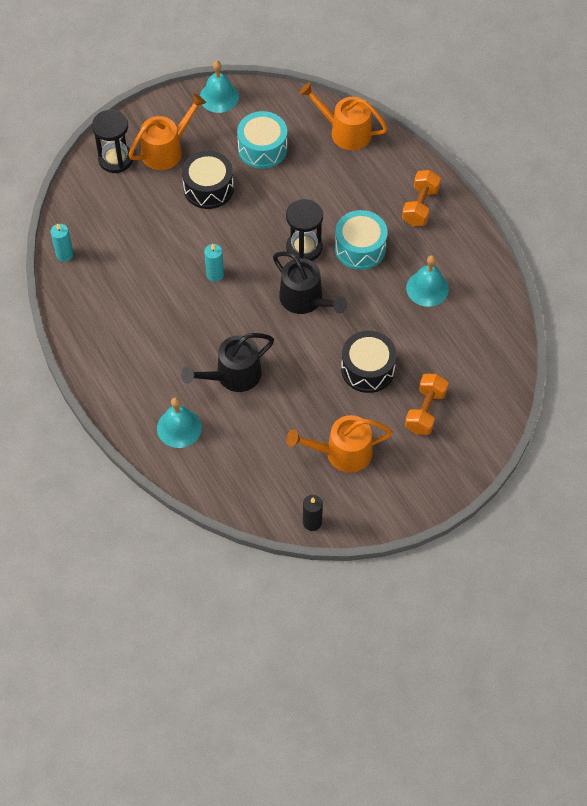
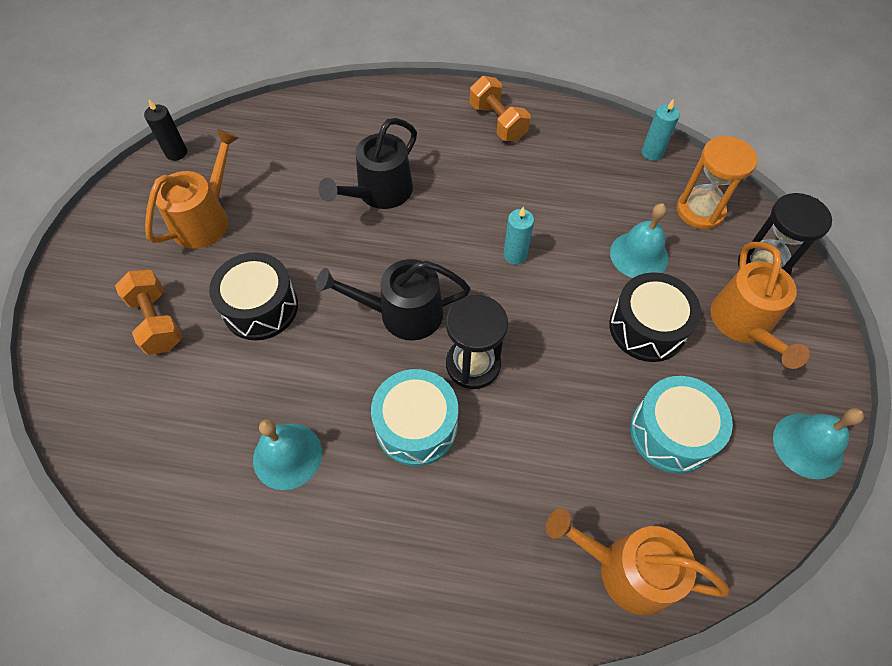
camera: 130 degrees right, 0 degrees up
(96, 206) = (700, 211): none -> orange hourglass
(179, 428) = (370, 123): turquoise bell -> turquoise bell (639, 255)
(233, 375) = (379, 192): black watering can -> black watering can turned 150 degrees counterclockwise
(345, 132) = (627, 569): orange watering can -> orange watering can turned 135 degrees counterclockwise
(420, 206) = (412, 561): orange dumbbell -> orange dumbbell (498, 122)

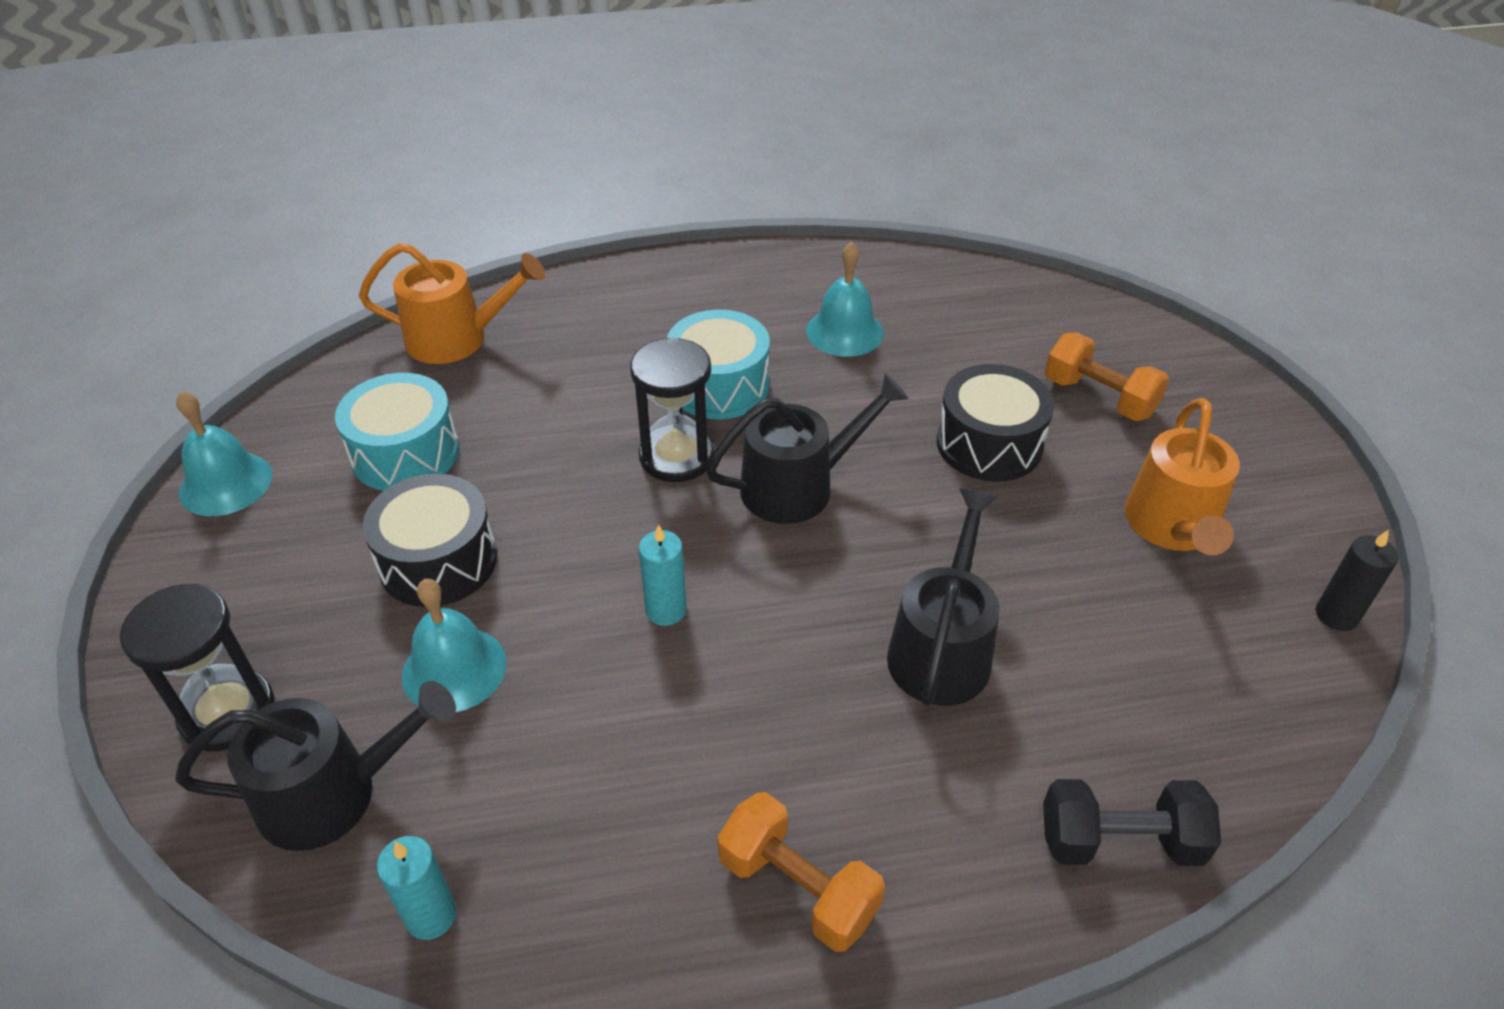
camera: 160 degrees right, 15 degrees down
(360, 102) = (1119, 841): none -> black dumbbell
(700, 211) = (332, 794): orange hourglass -> black watering can
(743, 324) = (283, 607): orange watering can -> none

